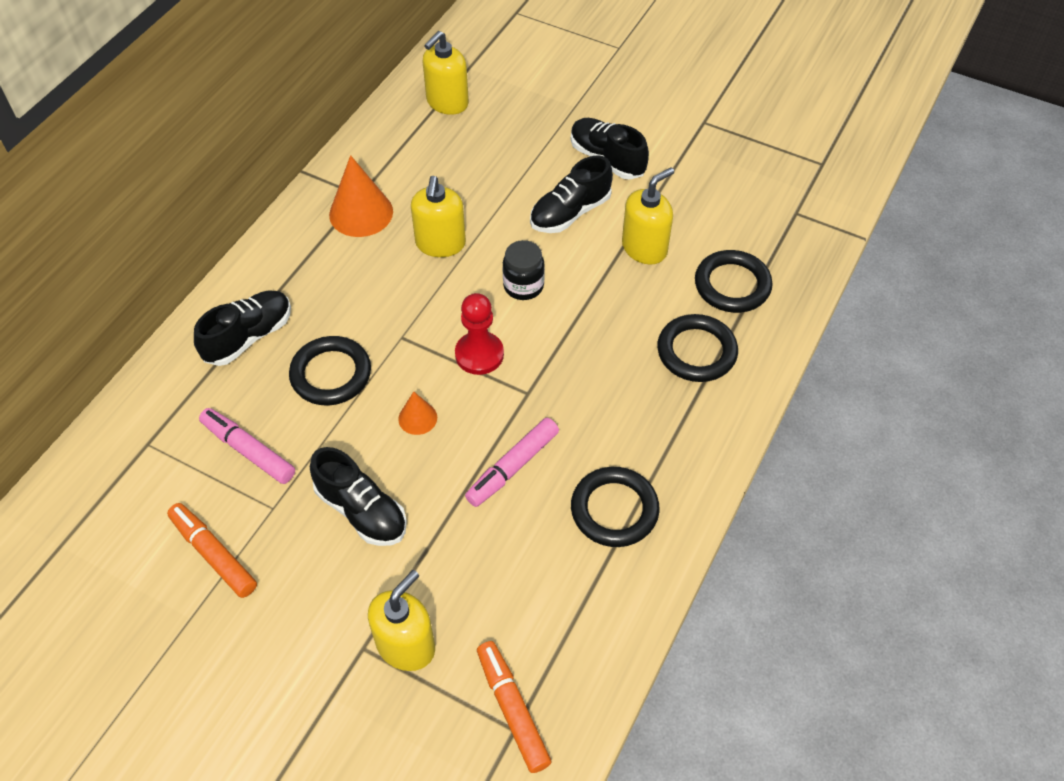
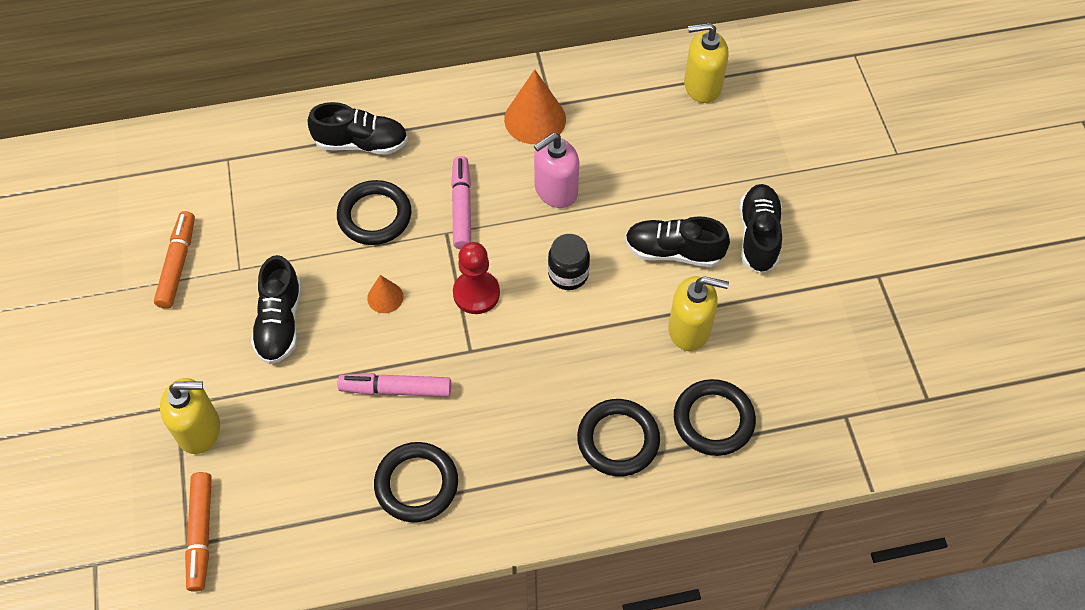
camera: 50 degrees right, 5 degrees up
(249, 451) = (270, 219): pink marker -> pink marker (461, 208)
(440, 244) = (555, 190): yellow soap dispenser -> pink soap dispenser
(512, 710) = (201, 533): orange marker -> orange marker turned 150 degrees clockwise

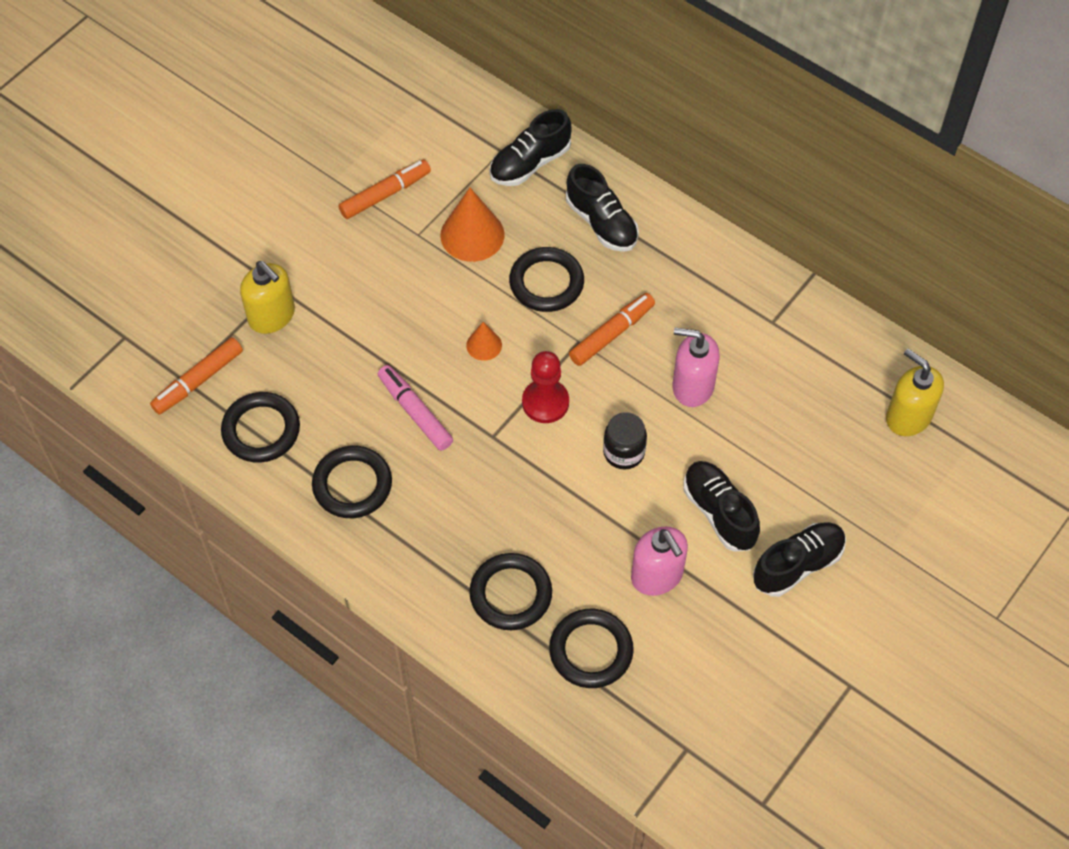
camera: 50 degrees right, 0 degrees up
(280, 322) = (399, 295): black shoe -> black shoe (530, 163)
(298, 518) = (261, 430): none -> black ring
(461, 208) = (611, 334): pink marker -> orange marker
(535, 119) = (746, 321): orange cone -> orange cone (472, 235)
(689, 329) = (657, 576): yellow soap dispenser -> pink soap dispenser

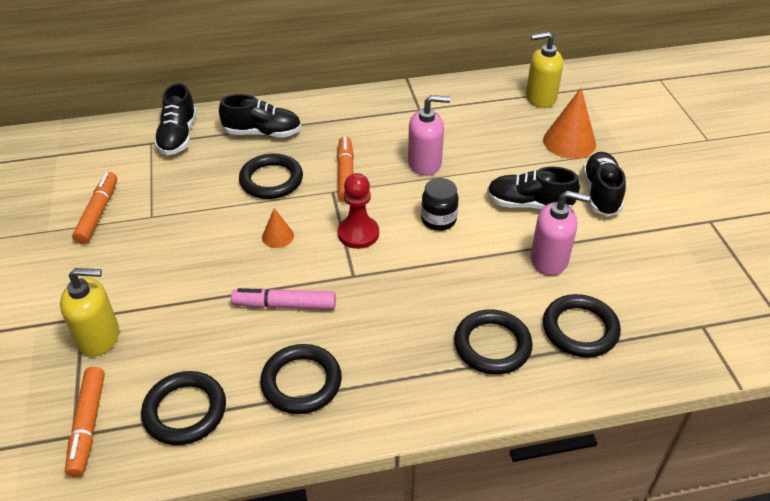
camera: 50 degrees left, 15 degrees down
(472, 235) = (189, 191): orange cone -> orange cone (569, 142)
(692, 386) = (425, 163): pink soap dispenser -> pink soap dispenser turned 150 degrees counterclockwise

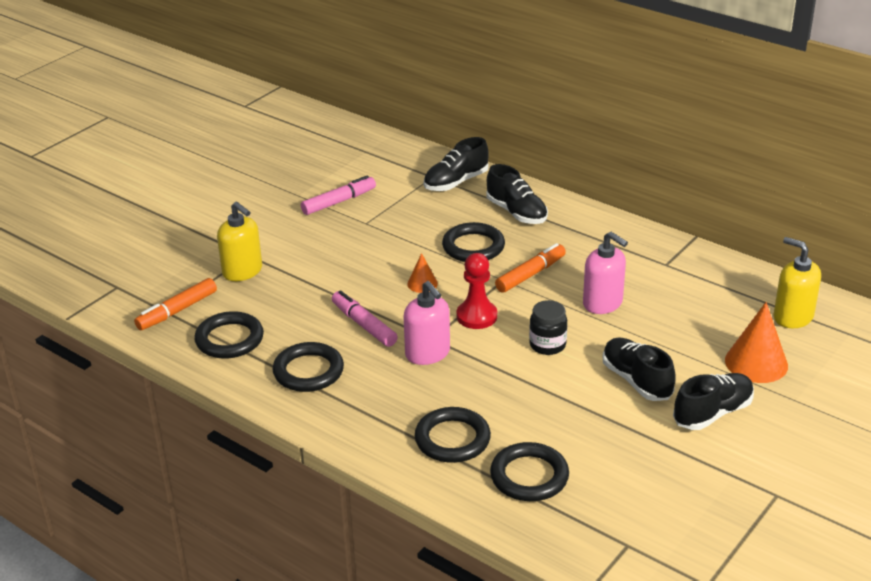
camera: 50 degrees right, 10 degrees down
(98, 213) = (338, 202): orange marker -> pink marker
(549, 259) = (585, 423): pink soap dispenser -> pink soap dispenser (428, 353)

